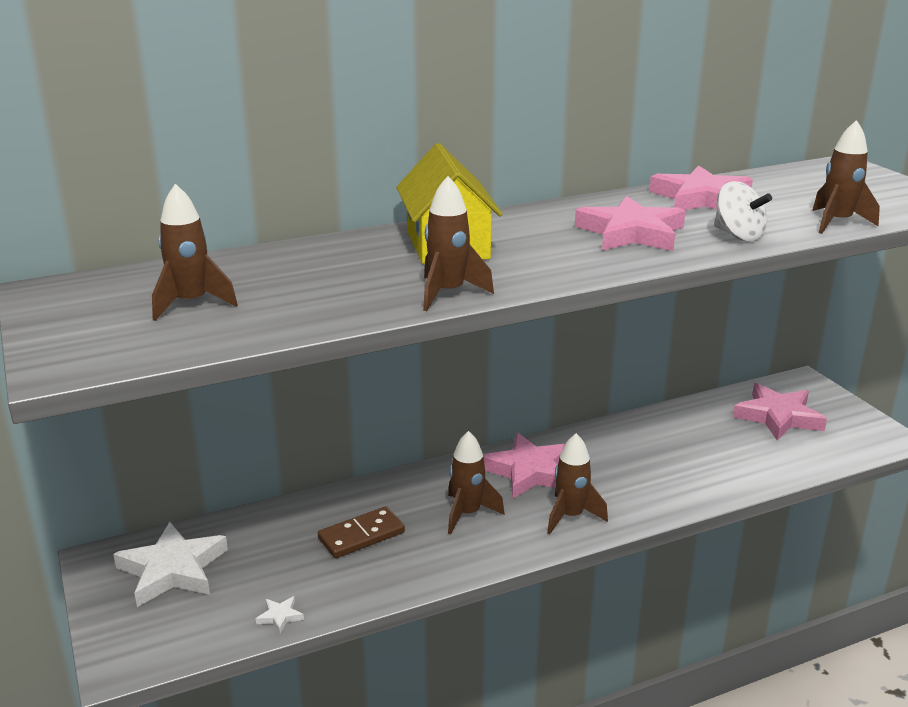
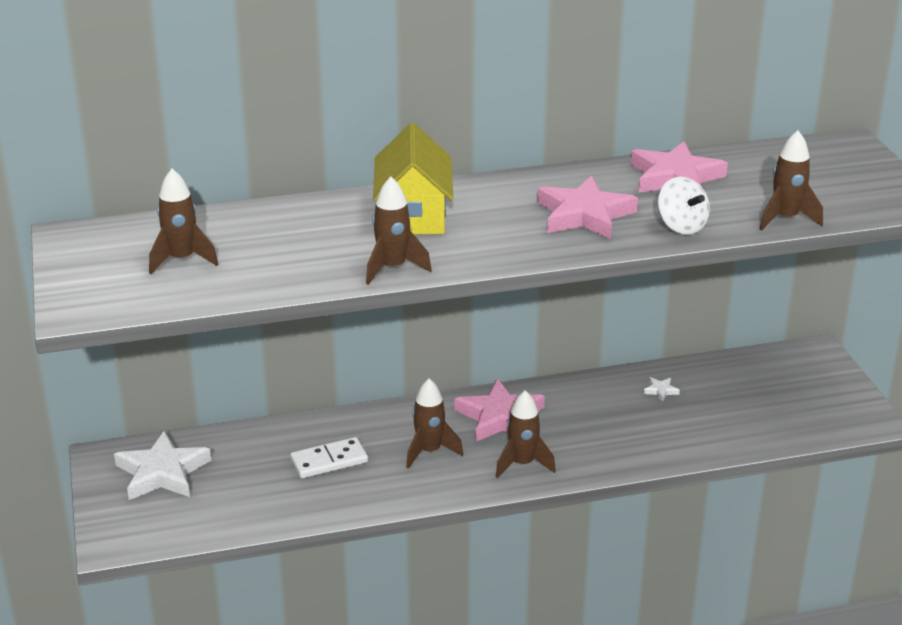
camera: 10 degrees right, 5 degrees up
(280, 616) = (244, 522): white star -> white star (660, 390)
(361, 536) = (329, 461): brown domino -> white domino
(778, 416) = (769, 387): pink star -> none

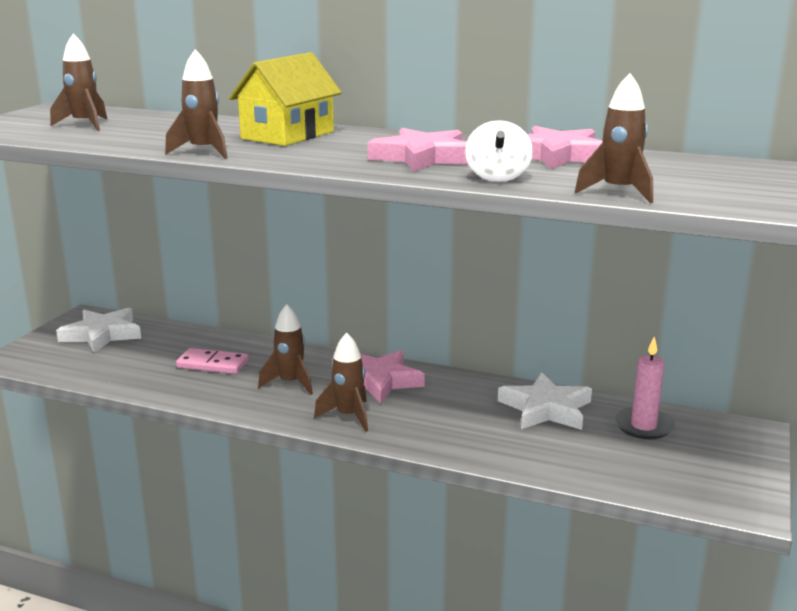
camera: 35 degrees right, 10 degrees down
(329, 461) = (212, 364): white domino -> pink domino
(660, 390) = (546, 409): white star -> white star, size x2.50
(744, 378) = (643, 426): none -> pink candle

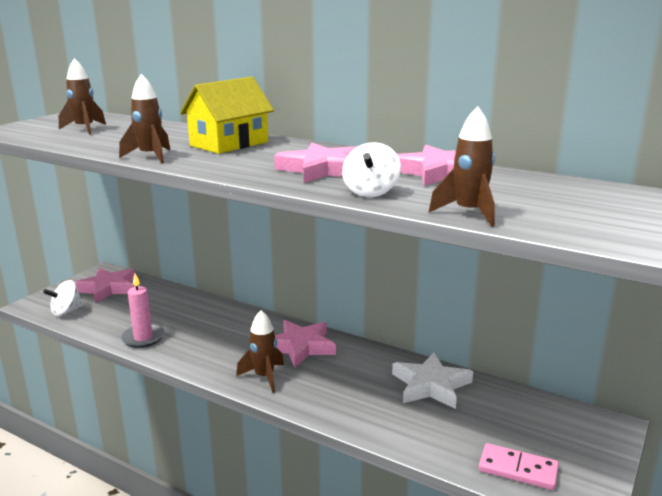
camera: 10 degrees right, 0 degrees up
(60, 365) = (66, 311): none -> white spinning top
(102, 334) = (107, 288): white star -> pink star
(212, 364) = (177, 320): pink domino -> pink domino (518, 469)
(290, 383) = (230, 342): brown rocket -> none
(643, 426) = (511, 411): pink candle -> pink candle (143, 338)

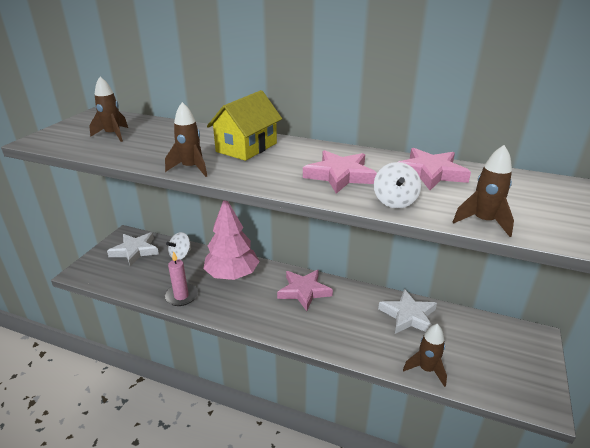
camera: 10 degrees left, 10 degrees up
(66, 311) = (109, 277): white spinning top -> white spinning top (180, 255)
(107, 288) = (135, 251): pink star -> white star
(215, 322) = (232, 275): none -> pink tree
(264, 377) = (287, 322): brown rocket -> brown rocket (426, 369)
(518, 469) = (491, 382): pink domino -> none

